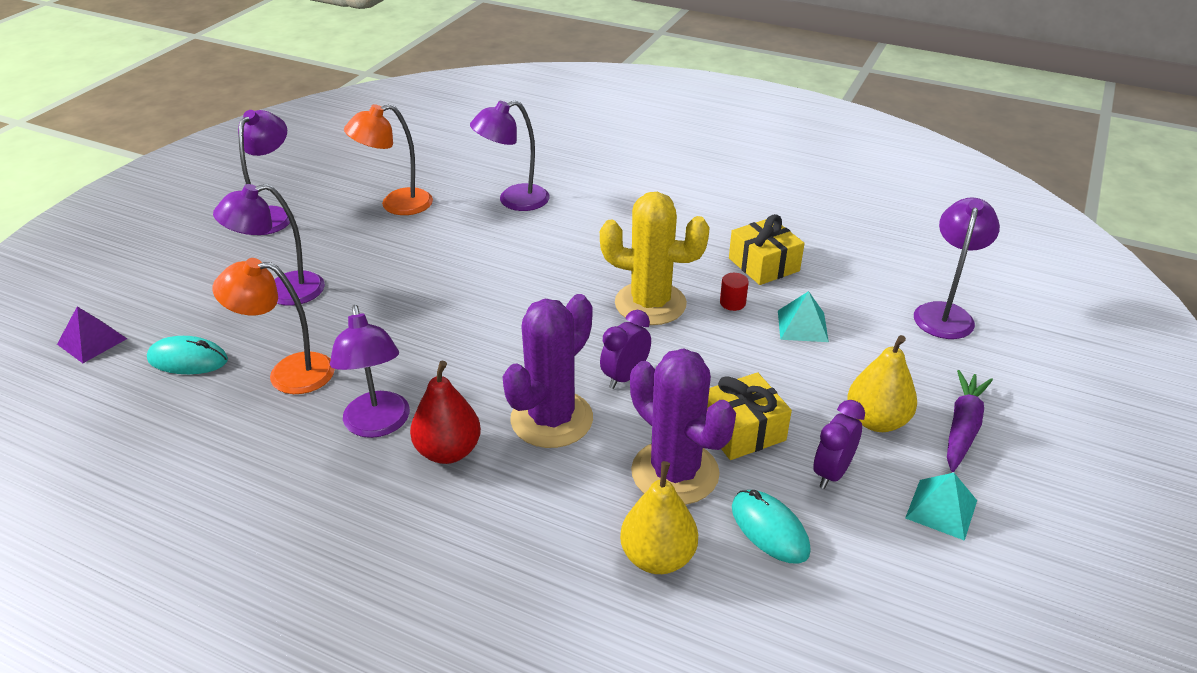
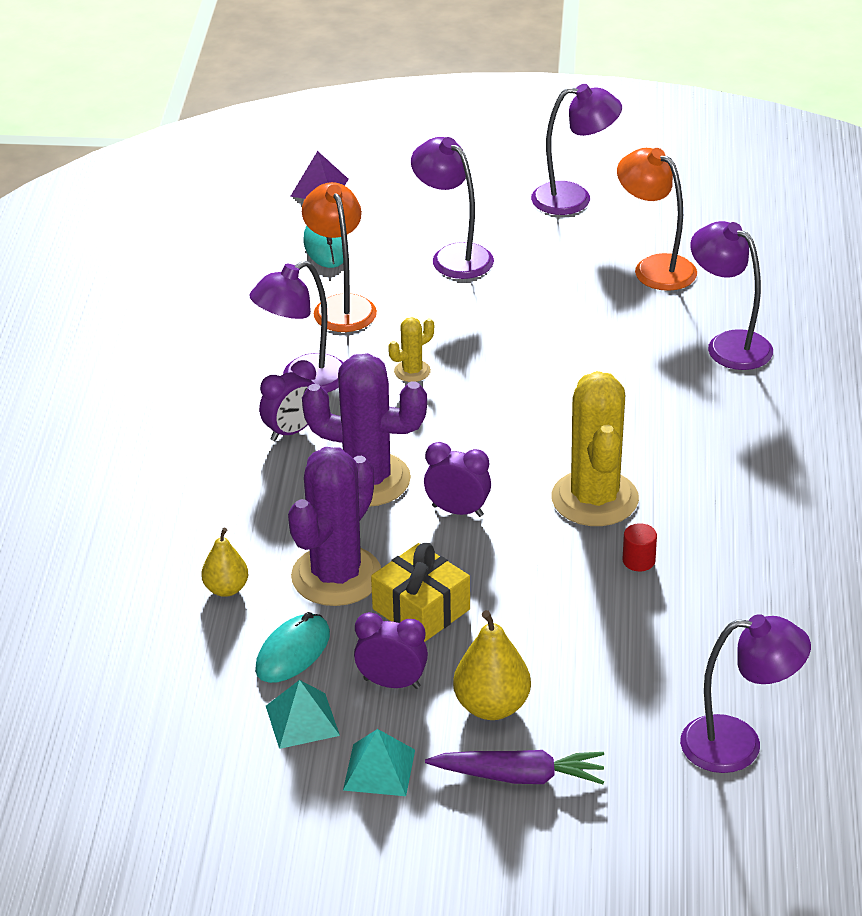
camera: 70 degrees right, 0 degrees up
(420, 355) = (412, 371): none -> yellow cactus
(448, 451) = (291, 431): red pear -> purple clock
(658, 557) = (226, 589): yellow pear -> yellow pear, size x0.64
(764, 264) = (737, 571): yellow gift -> none
(802, 326) = (630, 624): turquoise pyramid -> turquoise pyramid (302, 720)

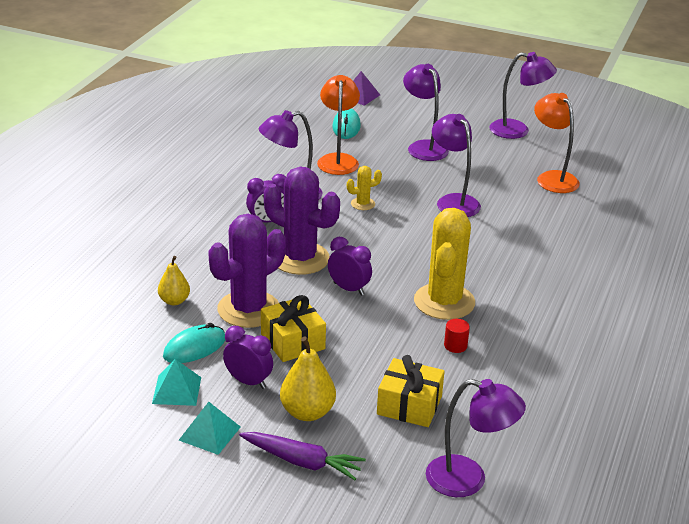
camera: 15 degrees right, 5 degrees down
(618, 662) = (409, 405): none -> yellow gift
(728, 345) = (581, 231): purple lamp -> purple lamp (453, 201)

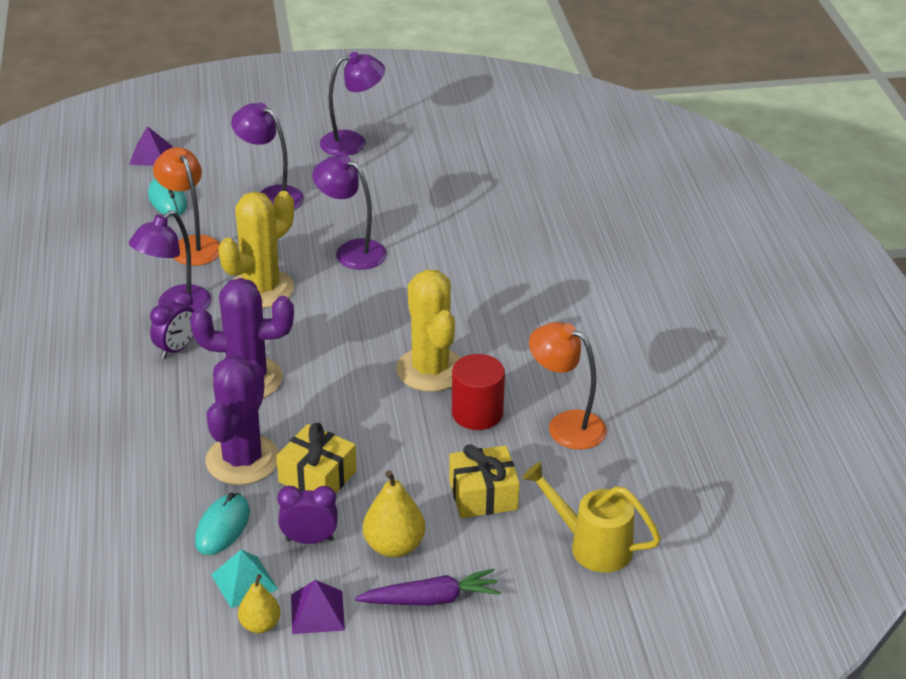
camera: 30 degrees left, 5 degrees up
(174, 301) = (154, 483): yellow pear -> yellow pear (260, 625)
(209, 433) = (317, 612): turquoise pyramid -> purple pyramid
(348, 289) = (326, 394): purple clock -> none
(363, 204) = (261, 289): yellow cactus -> yellow cactus, size x2.22
(455, 346) = (477, 413): red cylinder -> red cylinder, size x2.00
(468, 480) = (592, 545): purple lamp -> yellow watering can
(552, 178) = (428, 187): orange lamp -> orange lamp (566, 425)

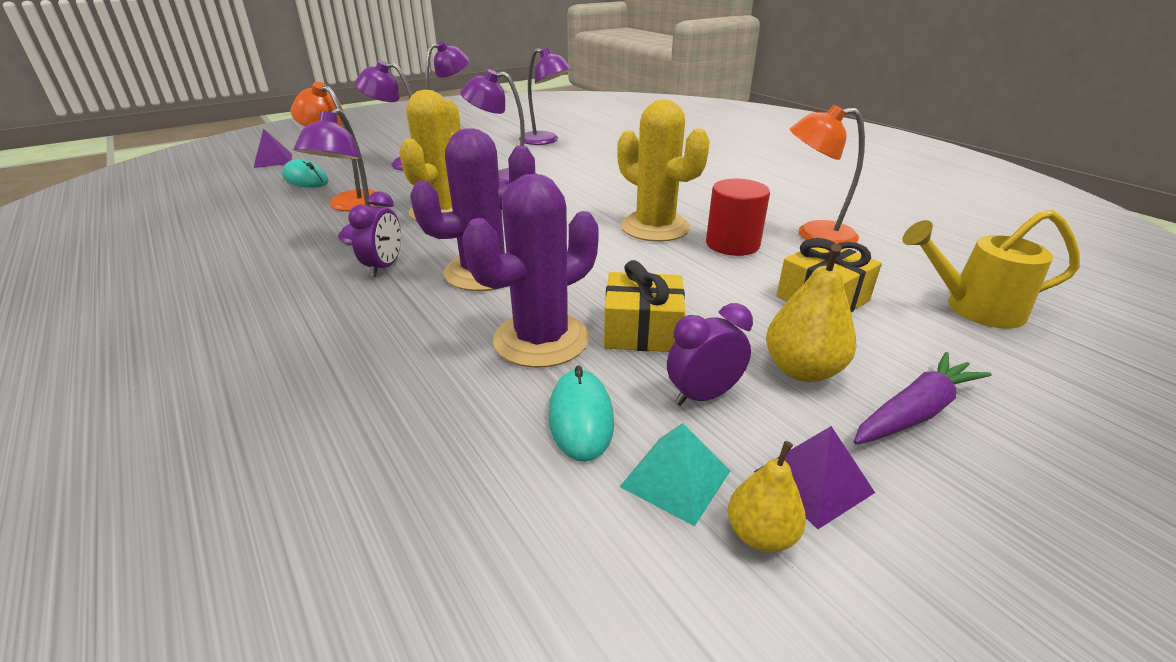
camera: 25 degrees left, 5 degrees down
(242, 460) = (541, 340): purple cactus -> purple cactus turned 60 degrees clockwise
(444, 191) = (545, 141): none -> purple lamp

